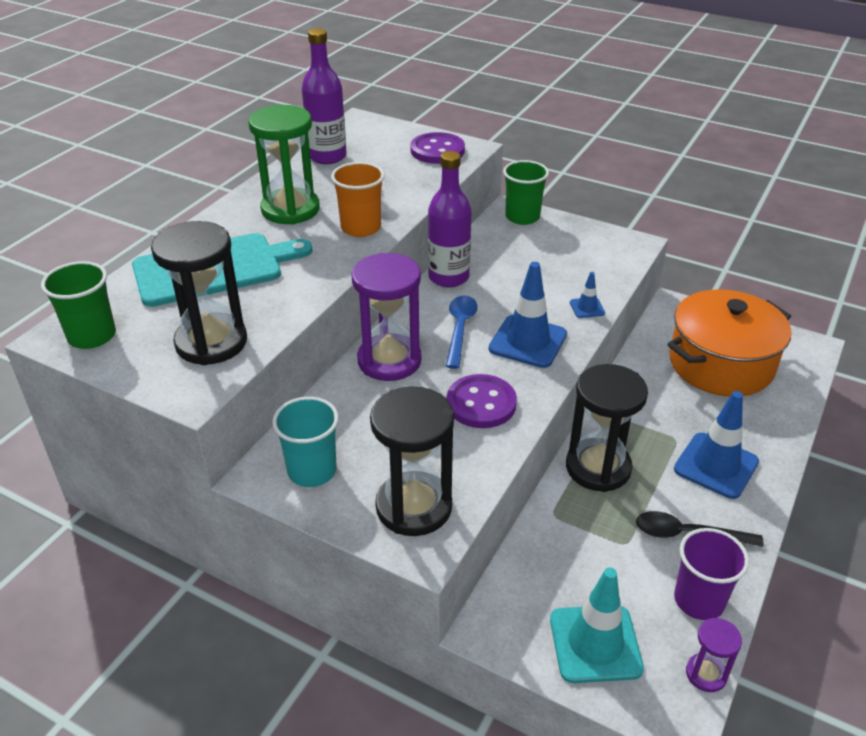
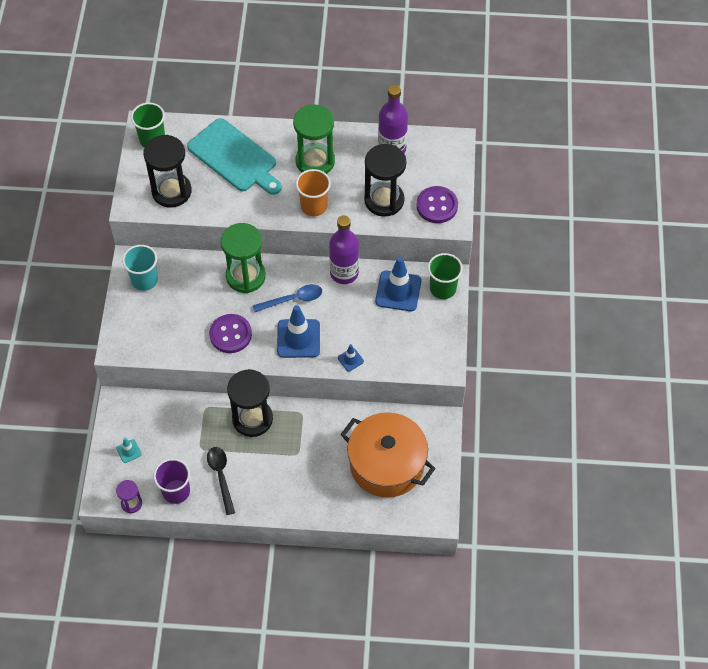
camera: 65 degrees right, 20 degrees up
(389, 361) = (245, 276): purple hourglass -> green hourglass
(414, 507) = (140, 333): black hourglass -> black hourglass (384, 200)
(595, 644) = (129, 451): turquoise traffic cone -> turquoise traffic cone, size x0.48
(716, 466) = (283, 480): blue traffic cone -> blue traffic cone (398, 291)

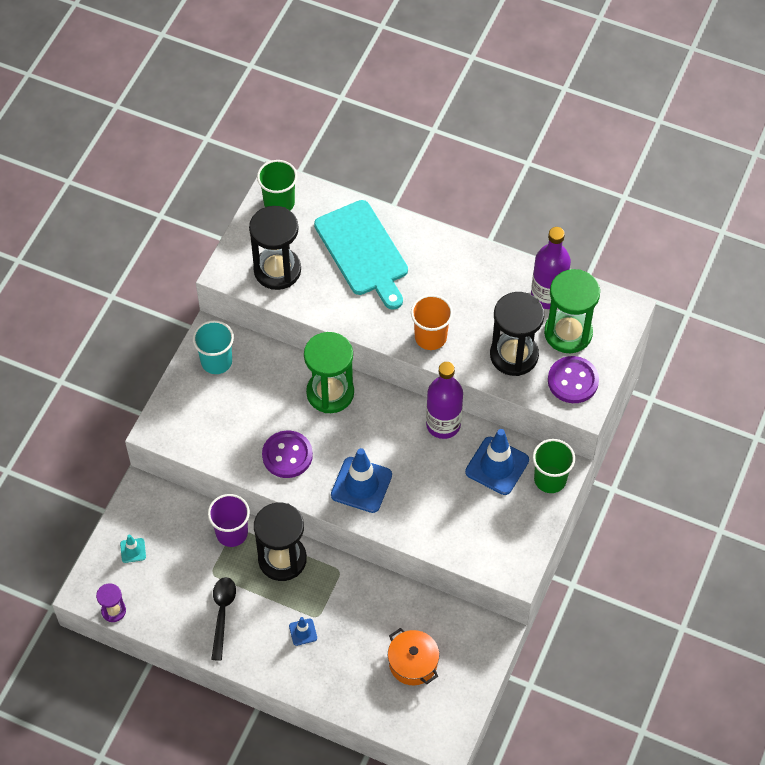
camera: 20 degrees right, 0 degrees up
(176, 491) = (167, 614): purple cup -> purple cup (232, 533)
(293, 299) = (373, 437): blue spoon -> none
(315, 161) = (453, 284): green hourglass -> green hourglass (568, 333)
(350, 359) = (410, 529): blue traffic cone -> blue traffic cone (303, 632)
(387, 464) = (413, 663): orange pot -> orange pot, size x0.54

